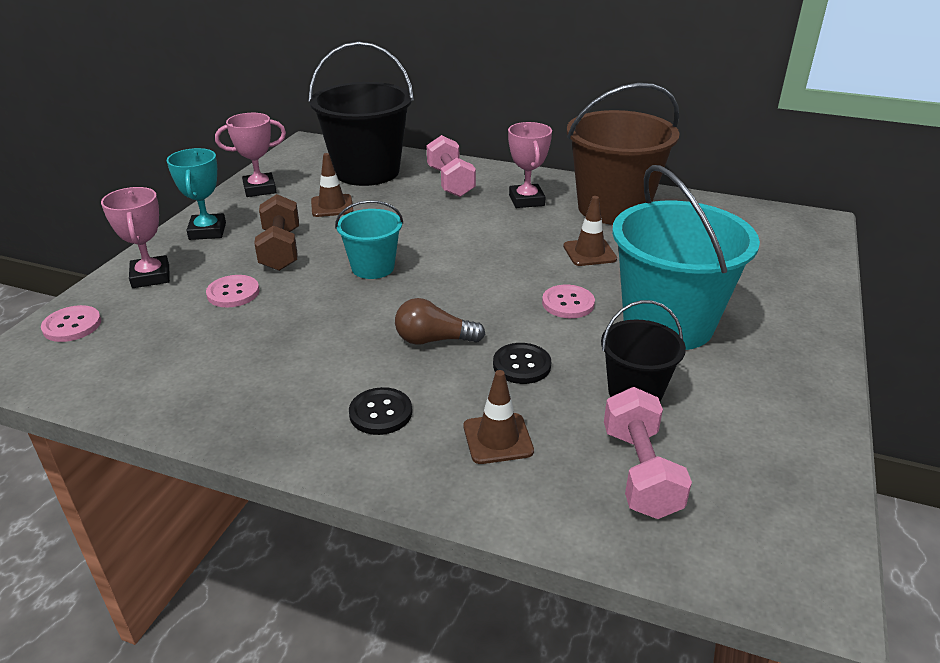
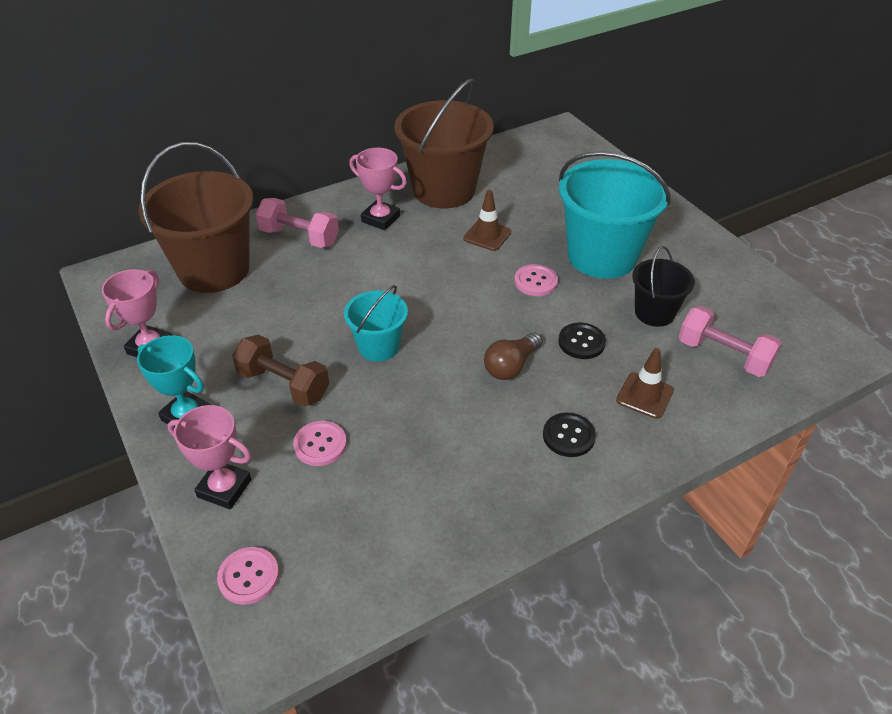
camera: 50 degrees left, 10 degrees up
(332, 206) = (248, 319): brown traffic cone -> none
(367, 172) = (214, 269): black bucket -> brown bucket

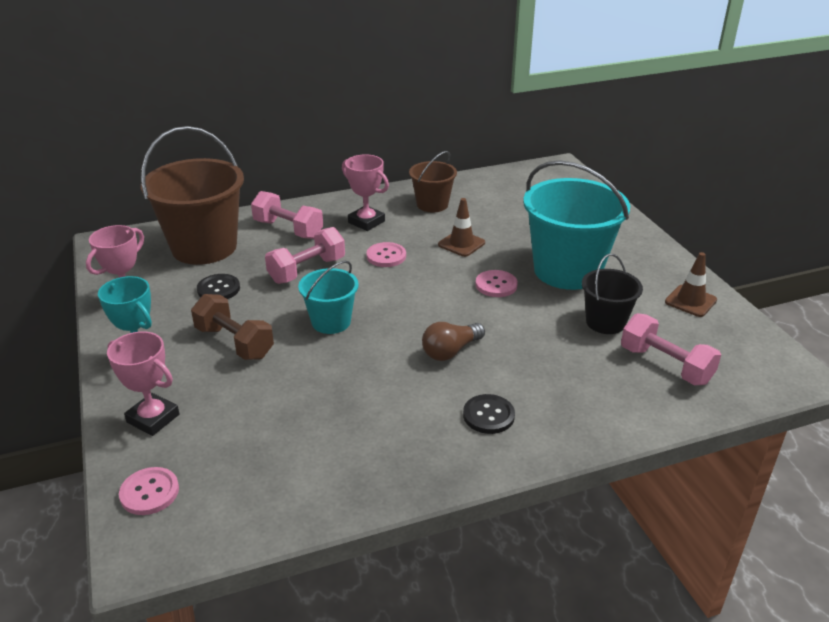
camera: 10 degrees right, 10 degrees down
(320, 444) = (251, 394): pink button -> pink button (386, 256)
(334, 286) = (307, 270): none -> pink dumbbell
(444, 190) = (432, 204): brown bucket -> brown bucket, size x0.53
(581, 342) = (525, 339): black button -> black button (218, 289)
(644, 395) = (575, 390): brown traffic cone -> brown traffic cone (690, 301)

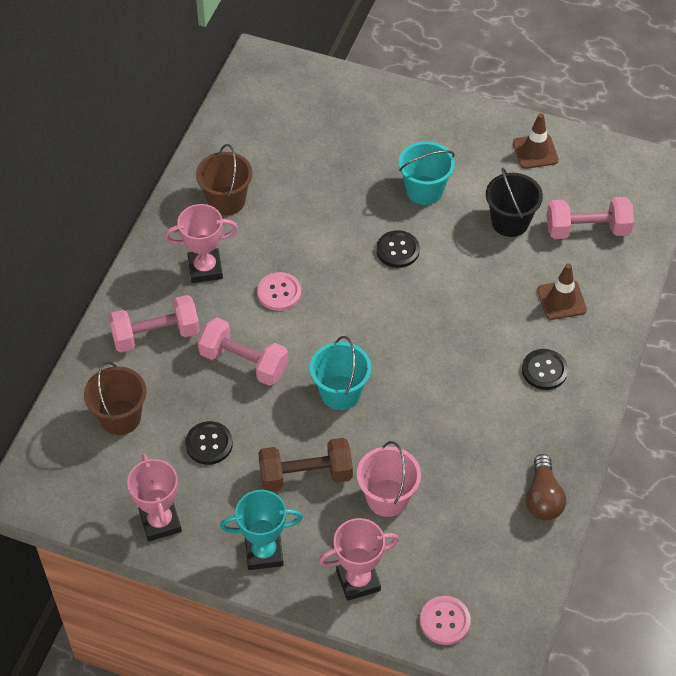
camera: 50 degrees left, 20 degrees up
(204, 247) = (120, 417): brown bucket -> brown bucket, size x0.53
(254, 393) = (387, 498): none -> pink bucket
(307, 270) = (243, 362): pink dumbbell -> pink dumbbell turned 60 degrees counterclockwise
(450, 351) = (453, 341): brown light bulb -> brown light bulb (543, 498)
(461, 244) = (314, 228): brown traffic cone -> brown traffic cone (561, 300)
(496, 285) = (397, 250): pink button -> black button
(567, 270) = (424, 190): turquoise bucket -> turquoise bucket, size x0.53

